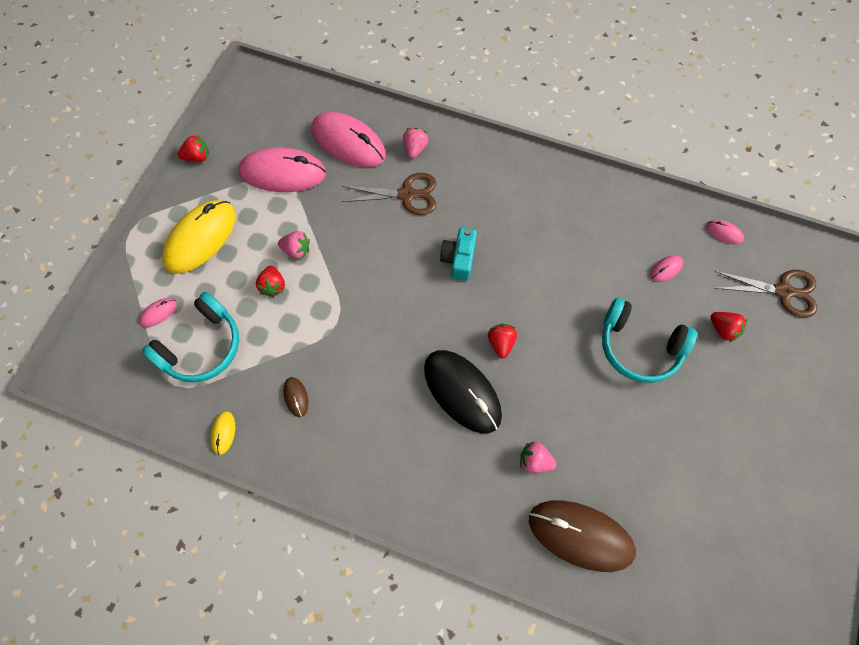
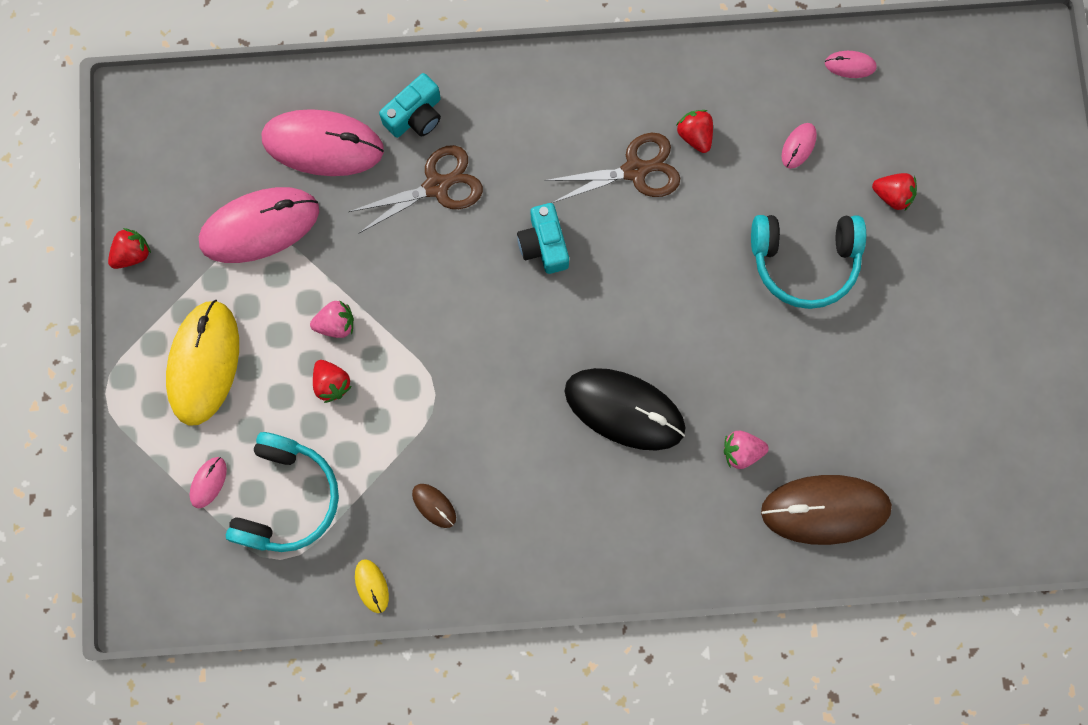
camera: 25 degrees left, 10 degrees up
(415, 149) = (415, 115): pink strawberry -> turquoise camera
(501, 343) = (643, 330): red strawberry -> red strawberry (695, 135)
(783, 291) = (945, 114): brown scissors -> brown scissors (635, 170)

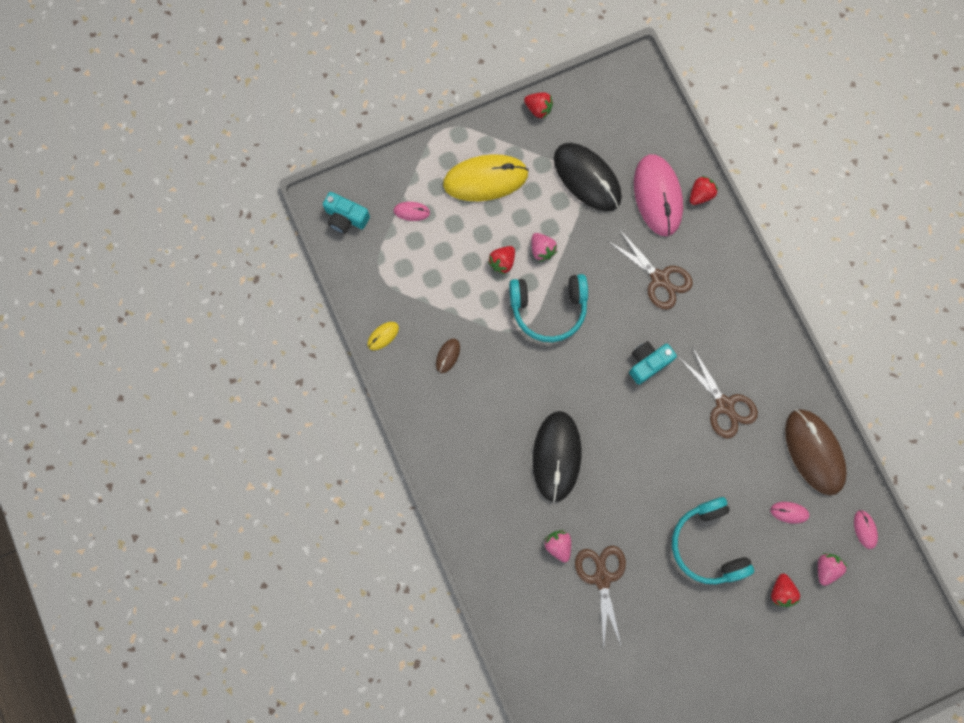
camera: 70 degrees right, 0 degrees up
(259, 226) = (587, 178): pink mouse -> black mouse
(287, 498) = (419, 263): turquoise headphones -> turquoise headphones (548, 308)
(415, 115) = (702, 247): turquoise camera -> turquoise camera (346, 218)
(695, 135) = (766, 437): red strawberry -> red strawberry (700, 195)
(803, 410) = (602, 578): none -> brown scissors
(825, 510) = (539, 616): brown mouse -> brown mouse (814, 452)
(881, 130) = (826, 568): none -> pink strawberry

